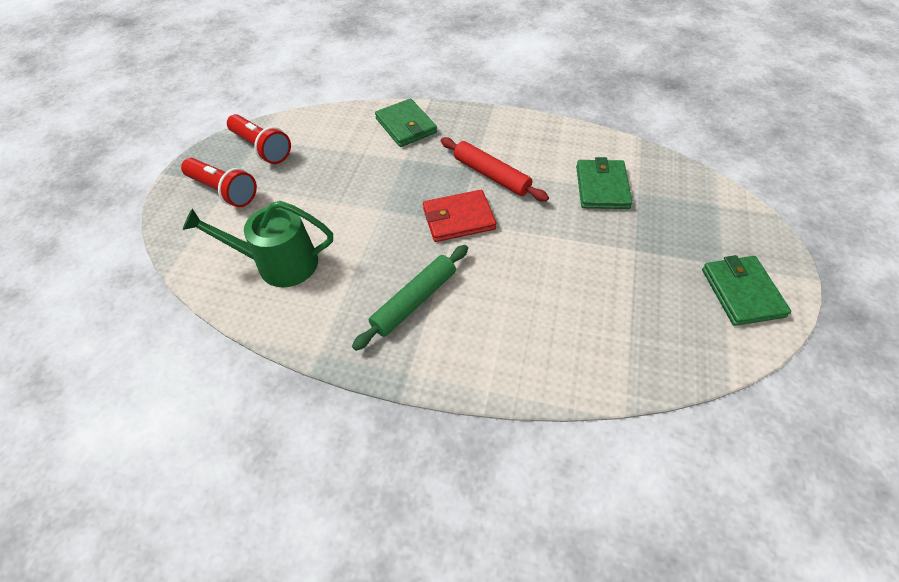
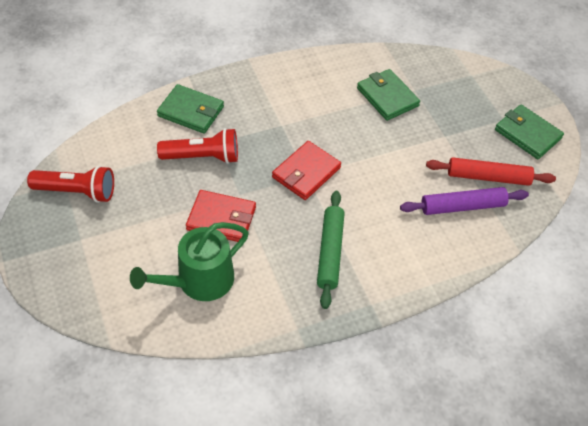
camera: 40 degrees left, 0 degrees up
(224, 191) = (83, 247): red flashlight -> red flashlight (203, 157)
(347, 221) = (221, 218): none -> red wallet
(491, 175) = (300, 124): red rolling pin -> red rolling pin (488, 177)
(595, 329) = (462, 206): none -> purple rolling pin

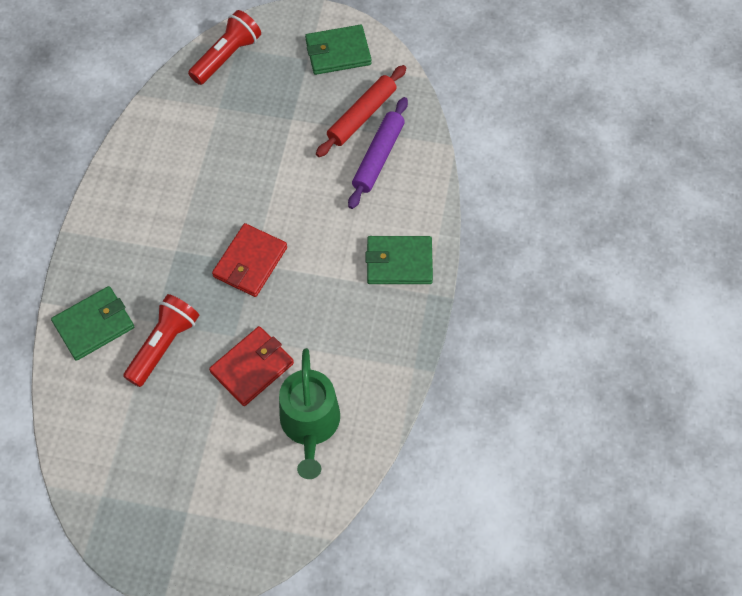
camera: 55 degrees left, 10 degrees up
(77, 192) = (123, 488): red flashlight -> red flashlight (227, 56)
(306, 172) = (250, 262): red wallet -> red wallet turned 45 degrees clockwise
(330, 252) = (353, 295): green rolling pin -> none
(387, 97) = (210, 136): green wallet -> green wallet (399, 262)

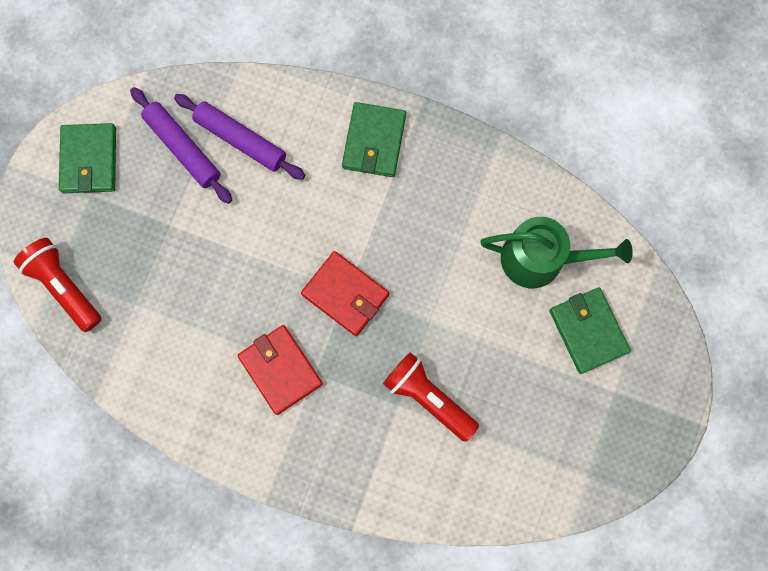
camera: 80 degrees left, 15 degrees up
(94, 325) = (391, 471): green wallet -> green wallet (588, 331)
(252, 367) = (469, 308): red wallet -> red wallet (280, 370)
(362, 116) = (183, 148): red rolling pin -> purple rolling pin

